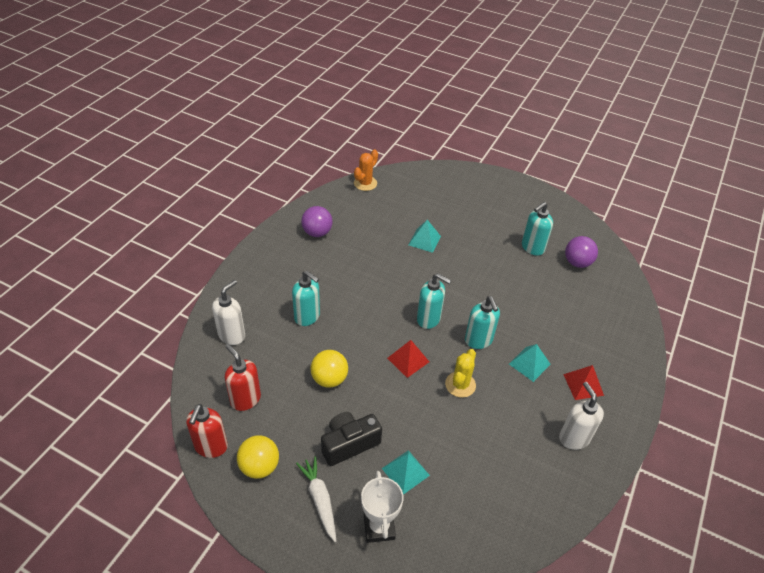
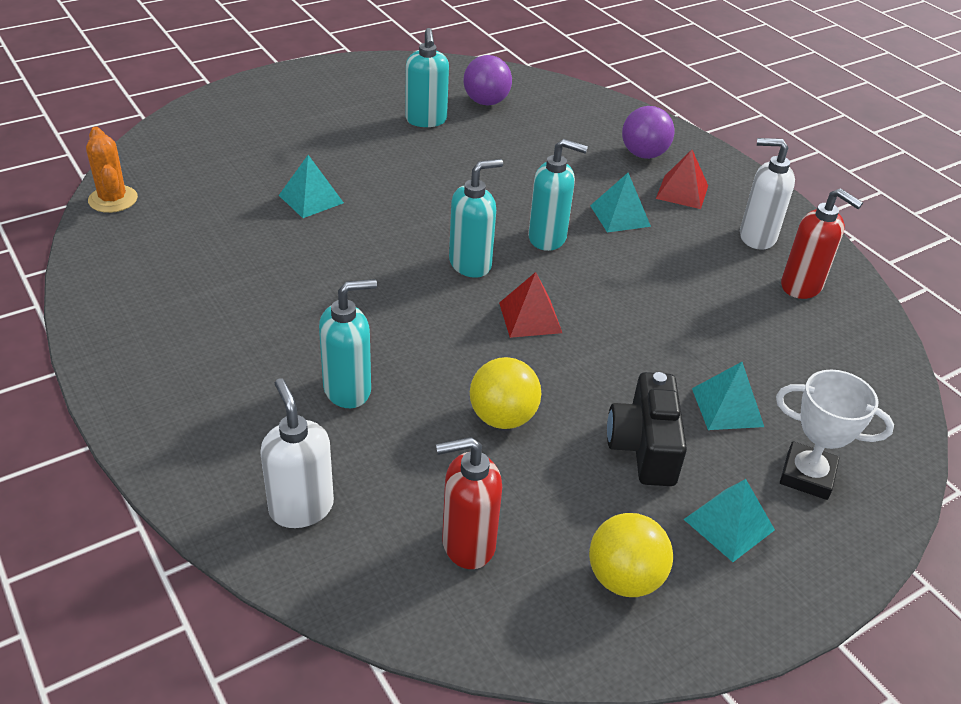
camera: 60 degrees left, 5 degrees down
(211, 447) = (541, 636): red soap dispenser -> red soap dispenser (802, 286)
(317, 232) = (163, 299): purple ball -> purple ball (643, 154)
(320, 500) = (728, 524): white carrot -> turquoise pyramid
(460, 385) = (611, 289): yellow cactus -> none

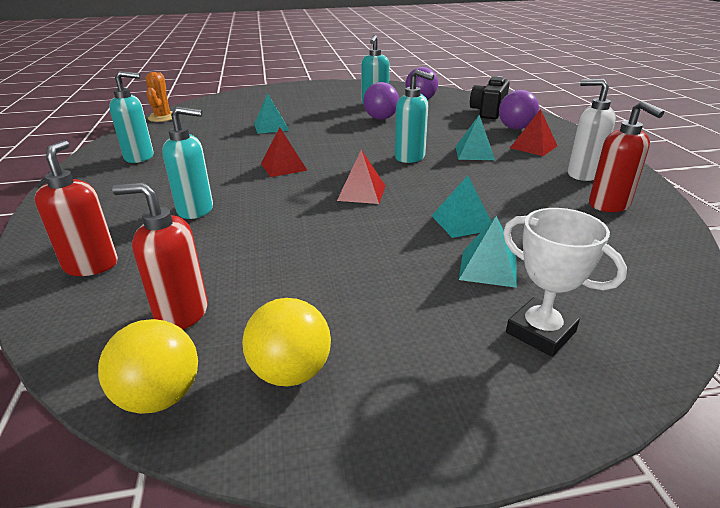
camera: 25 degrees right, 10 degrees down
(301, 507) = (91, 265): white soap dispenser -> red soap dispenser
(396, 285) = (283, 167): none -> red pyramid
(457, 156) = (381, 118): none -> purple ball
(470, 264) = (343, 163): turquoise soap dispenser -> turquoise soap dispenser (140, 157)
(502, 417) = (288, 242): yellow ball -> yellow ball (160, 397)
(644, 447) = (390, 280): black camera -> black camera (488, 111)
(728, 524) = (429, 353): turquoise pyramid -> turquoise pyramid (462, 222)

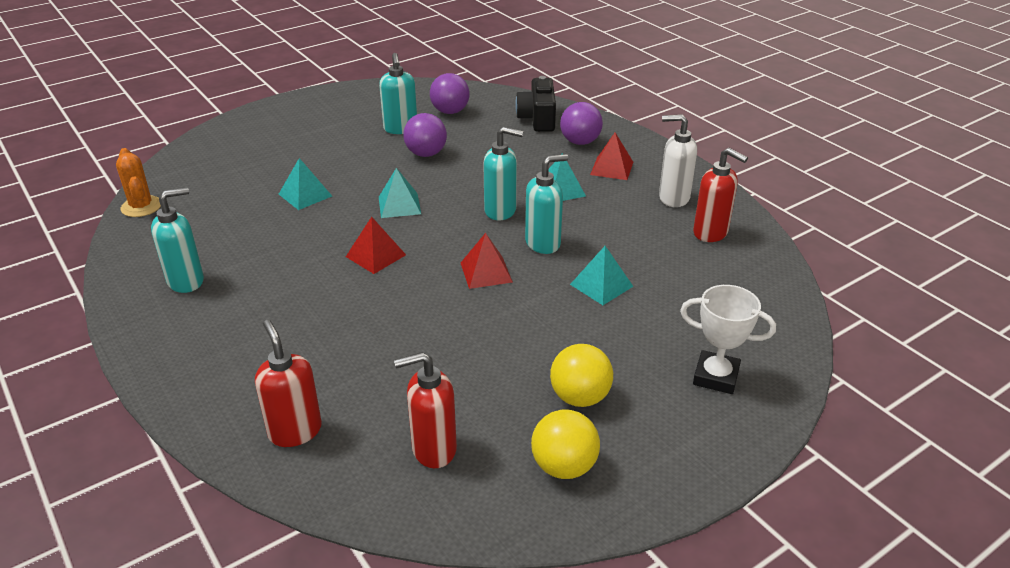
camera: 25 degrees left, 5 degrees up
(160, 397) = (484, 518): yellow ball -> yellow ball (580, 397)
(196, 210) = (334, 338): turquoise soap dispenser -> turquoise soap dispenser (543, 243)
(488, 268) = (649, 329): turquoise pyramid -> turquoise pyramid (399, 205)

